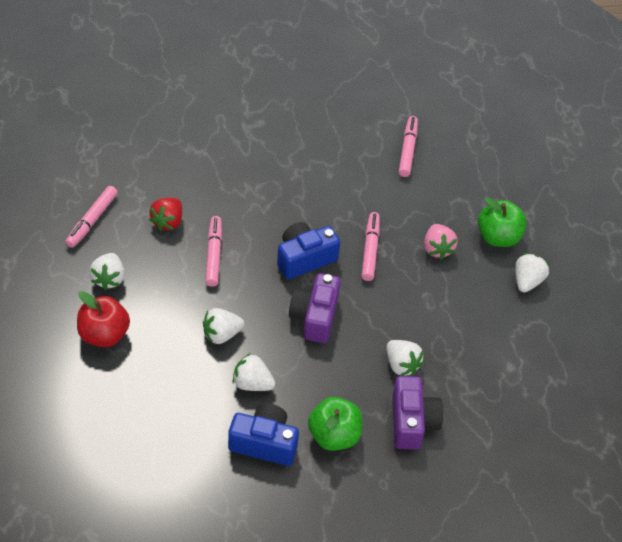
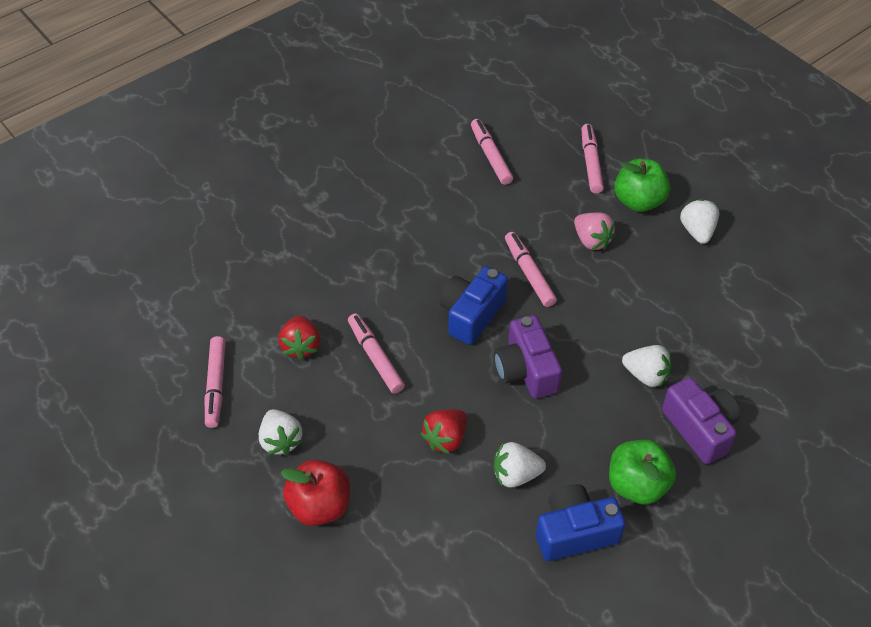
camera: 25 degrees left, 0 degrees up
(221, 334) = (445, 439): white strawberry -> red strawberry
(483, 191) = (590, 163): none -> pink marker

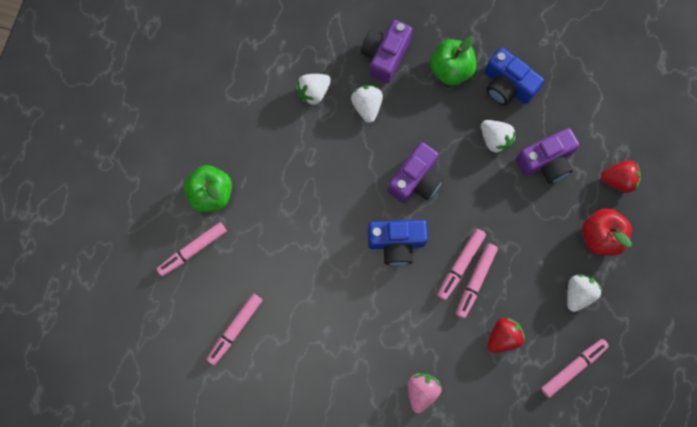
camera: 125 degrees left, 25 degrees up
(445, 439) = (501, 195): red strawberry -> red strawberry (618, 180)
(449, 510) = (546, 161): none -> purple camera
(529, 273) = (333, 228): pink marker -> pink marker (460, 265)
(591, 240) = (273, 204): pink strawberry -> pink strawberry (421, 391)
(697, 231) = (215, 139): white strawberry -> white strawberry (313, 92)

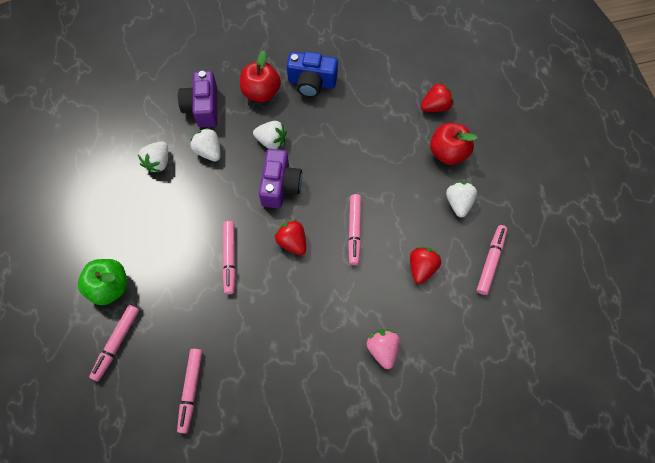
camera: 30 degrees left, 10 degrees down
(396, 243) = (292, 242): blue camera -> red strawberry
(451, 69) = (261, 92): green apple -> red apple
(475, 281) = (374, 237): pink marker -> pink marker (230, 259)
(495, 139) = (325, 125): white strawberry -> white strawberry (271, 141)
(546, 161) = (374, 121): purple camera -> none

